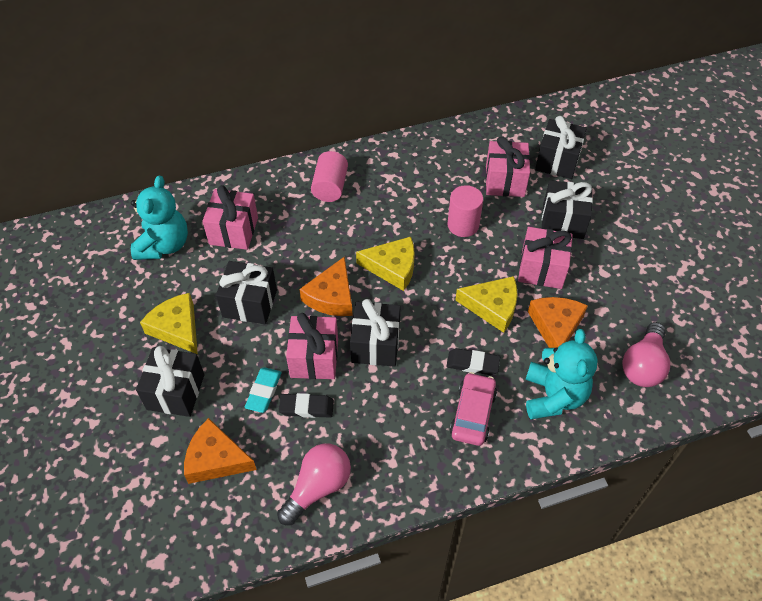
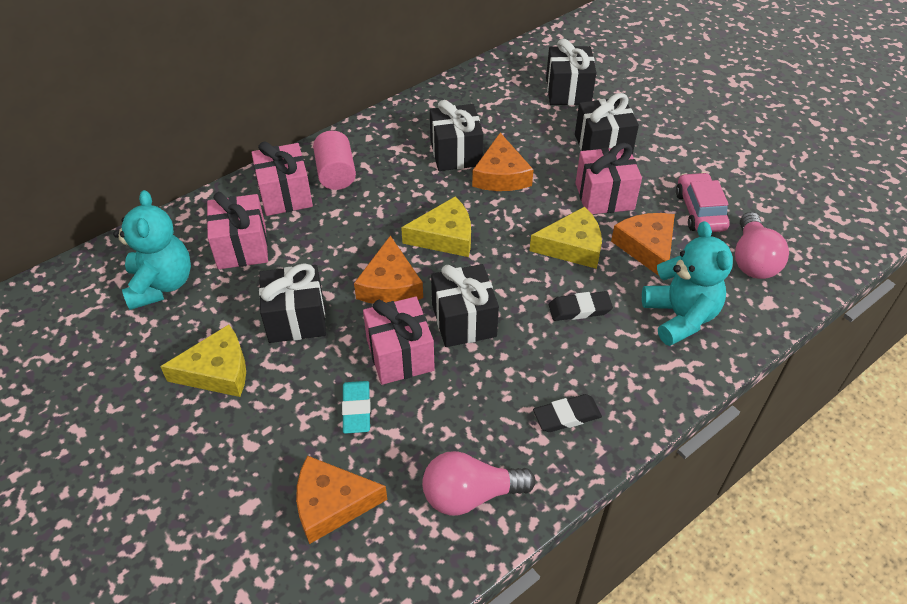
camera: 20 degrees left, 5 degrees down
(175, 392) = (247, 443): black gift -> black gift (456, 153)
(177, 328) = (217, 371): yellow cheese -> yellow cheese turned 135 degrees clockwise
(306, 407) = (416, 411): black eraser -> black eraser (567, 416)
(318, 487) = (470, 494): pink light bulb -> pink light bulb turned 120 degrees counterclockwise
(463, 225) = (501, 175): pink cylinder -> orange cheese
(472, 414) = (605, 360): pink car -> pink car (700, 211)
(505, 181) = (524, 122): pink gift -> pink gift (285, 195)

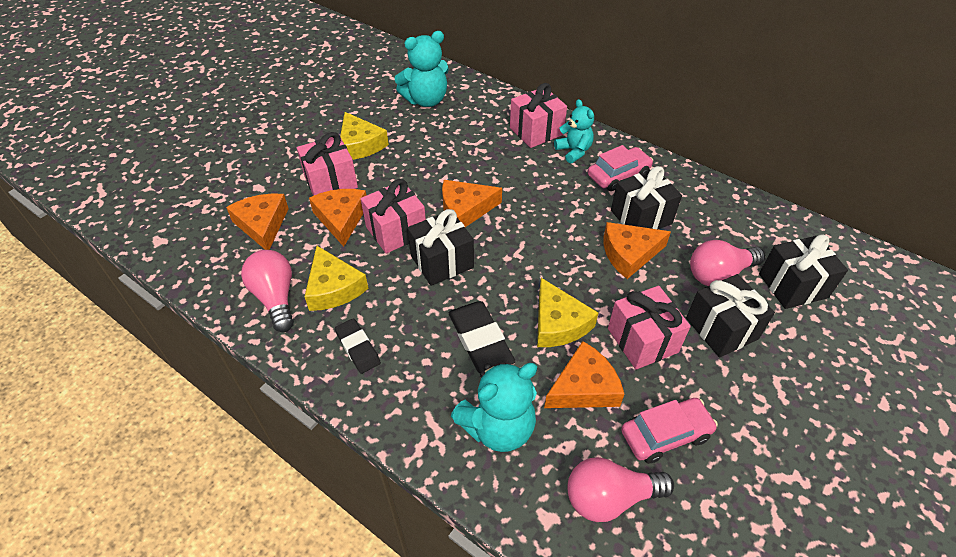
camera: 75 degrees right, 0 degrees up
(242, 247) = (473, 125): pink gift -> pink gift (331, 182)
(296, 319) = (415, 168): black gift -> none
(336, 174) = (574, 151): pink cylinder -> turquoise teddy bear
(356, 409) = (341, 219): turquoise eraser -> orange cheese
(389, 151) = (618, 175): none -> pink car
(445, 236) = (532, 231): yellow cheese -> yellow cheese (334, 288)
(543, 127) = (719, 274): none -> pink light bulb
(579, 309) = (480, 340): black eraser -> black eraser, size x1.57

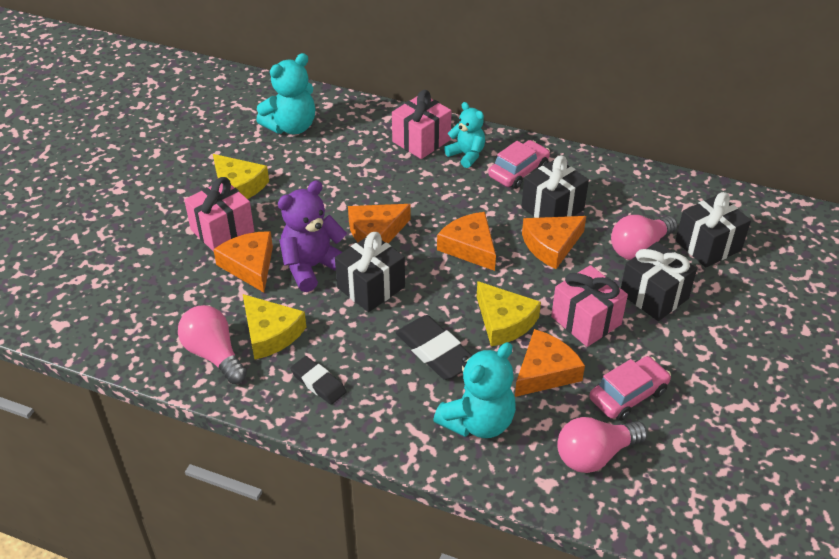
camera: 15 degrees left, 5 degrees down
(262, 225) = (167, 287): orange cheese -> orange cheese (470, 247)
(396, 231) = (312, 267): pink gift -> purple teddy bear

